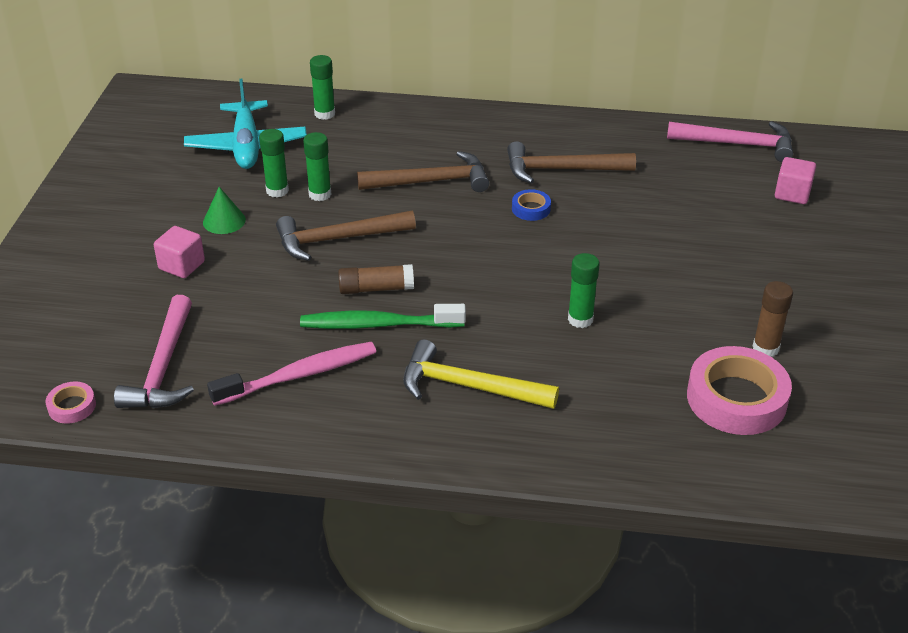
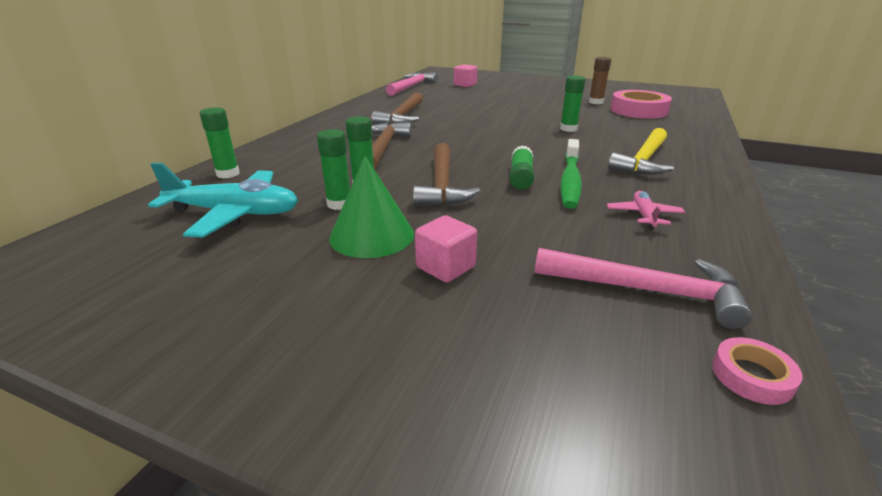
camera: 75 degrees left, 10 degrees down
(224, 221) = (372, 235): green cone -> green cone, size x1.65
(299, 375) = (643, 216): pink toothbrush -> pink plane
(376, 289) = (521, 177): brown glue stick -> green glue stick
(531, 209) = (442, 127): blue tape -> none

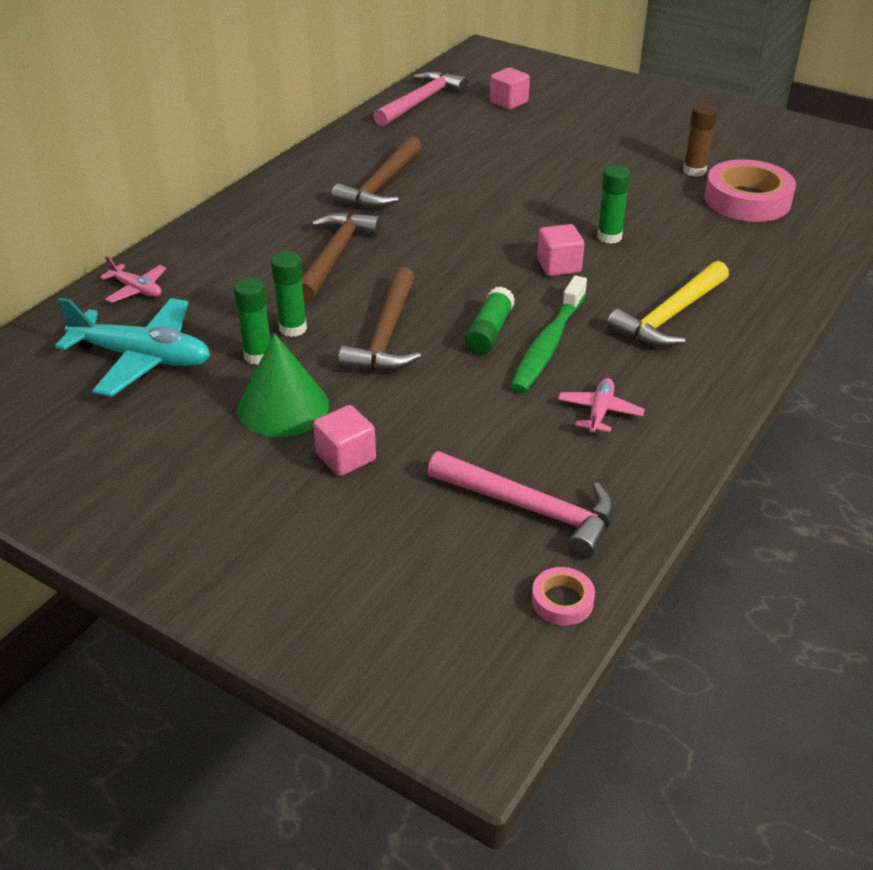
camera: 10 degrees right, 10 degrees up
(228, 174) = (136, 289): green glue stick -> pink plane
(546, 143) = (558, 266): none -> pink cube

